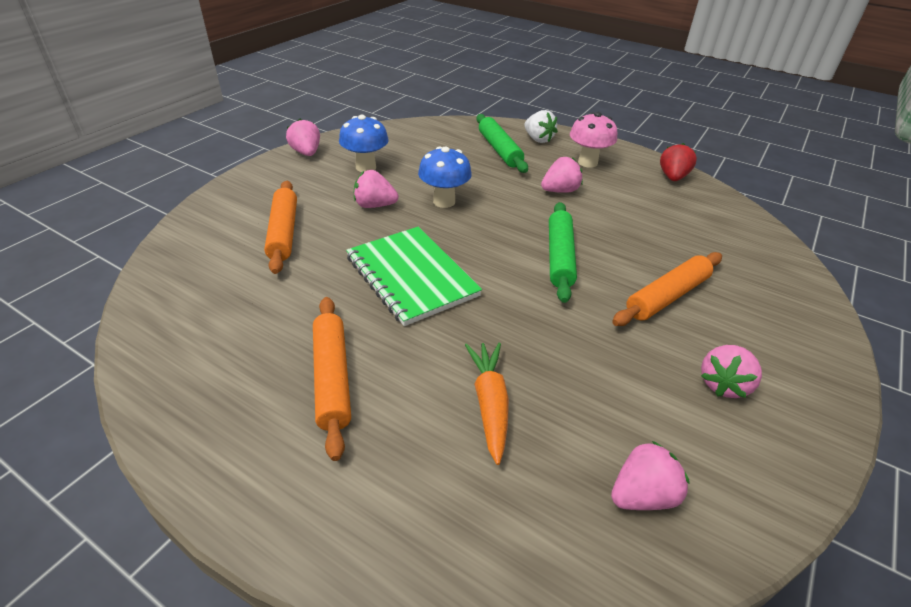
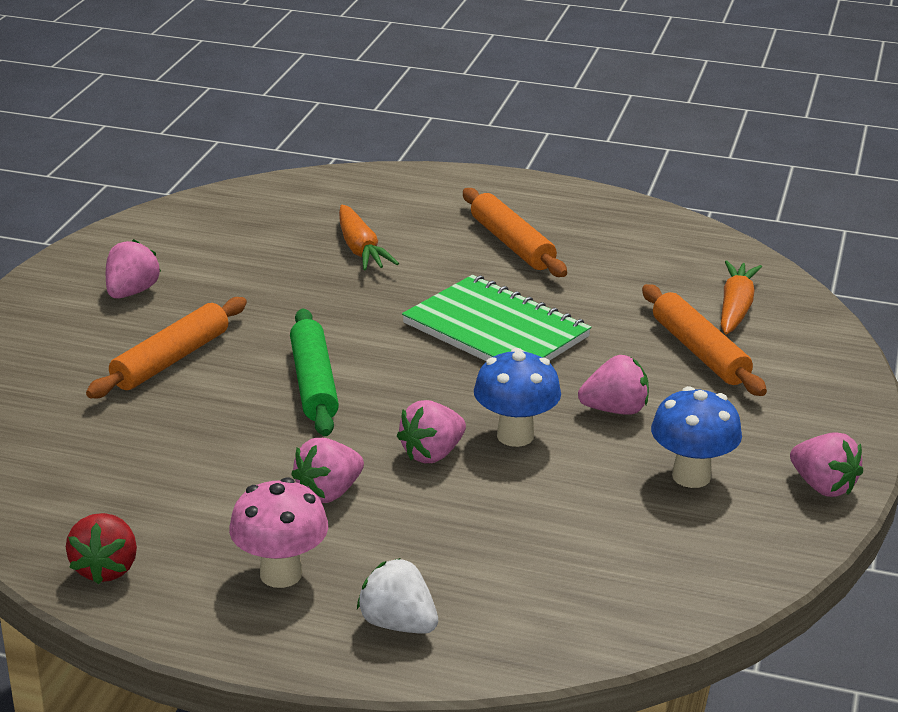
camera: 165 degrees right, 10 degrees down
(216, 262) = (735, 308): none -> orange carrot
(499, 150) = (471, 572): green rolling pin -> none
(642, 495) = (225, 223): pink strawberry -> pink strawberry (432, 454)

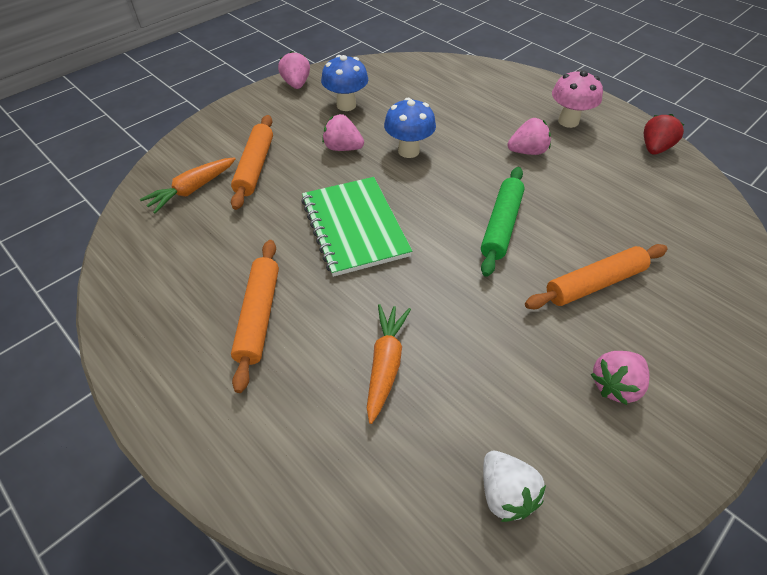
camera: 150 degrees left, 20 degrees up
(398, 624) = (525, 89): white strawberry -> white strawberry (505, 493)
(432, 454) = (460, 155): pink strawberry -> none

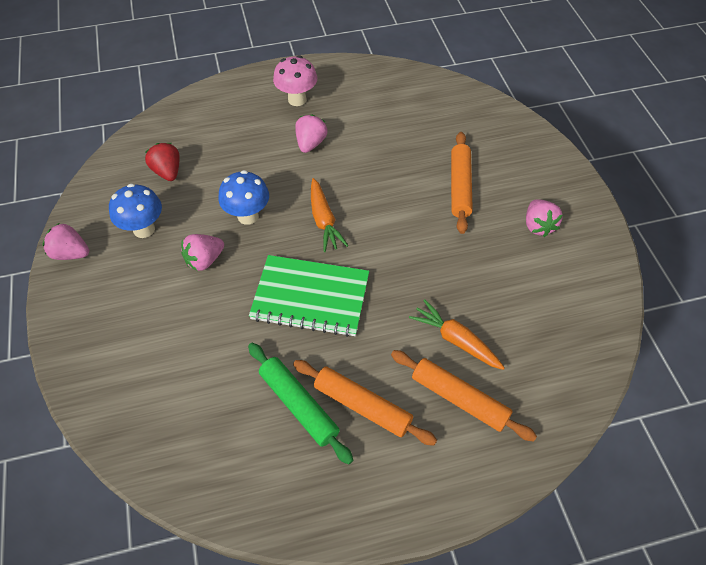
camera: 60 degrees left, 5 degrees up
(192, 190) = (165, 406): orange carrot -> orange carrot (324, 221)
(255, 167) = (174, 340): orange rolling pin -> orange rolling pin (459, 399)
(501, 225) = (375, 204): green rolling pin -> green rolling pin (298, 405)
(505, 493) = (579, 322): white strawberry -> none
(654, 148) = (364, 75): red strawberry -> red strawberry (167, 172)

